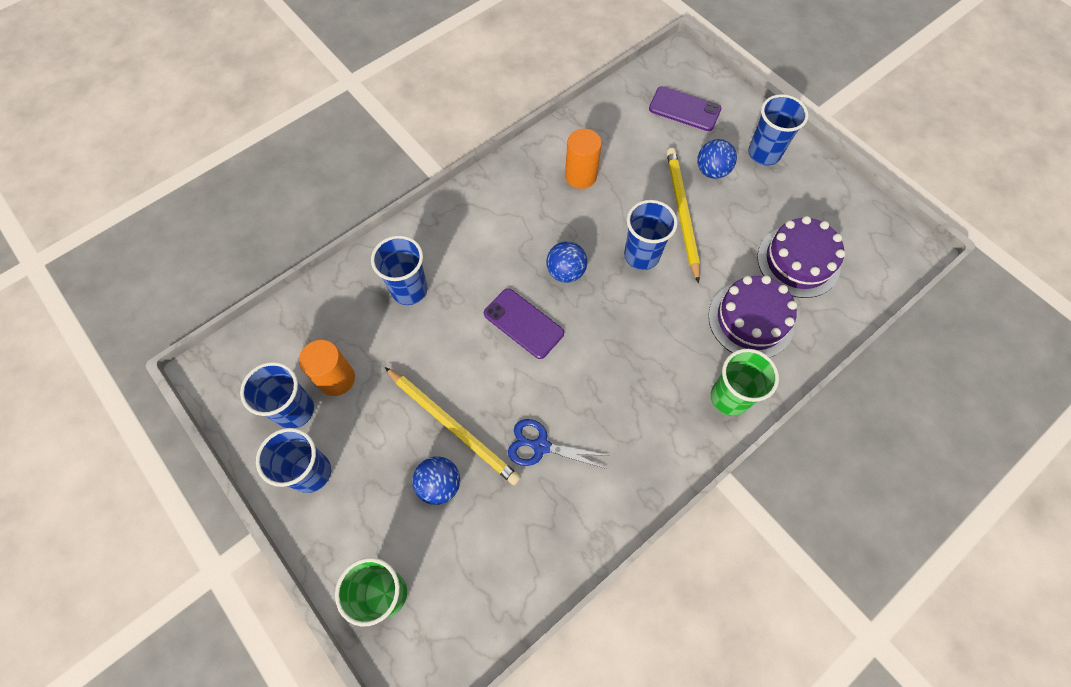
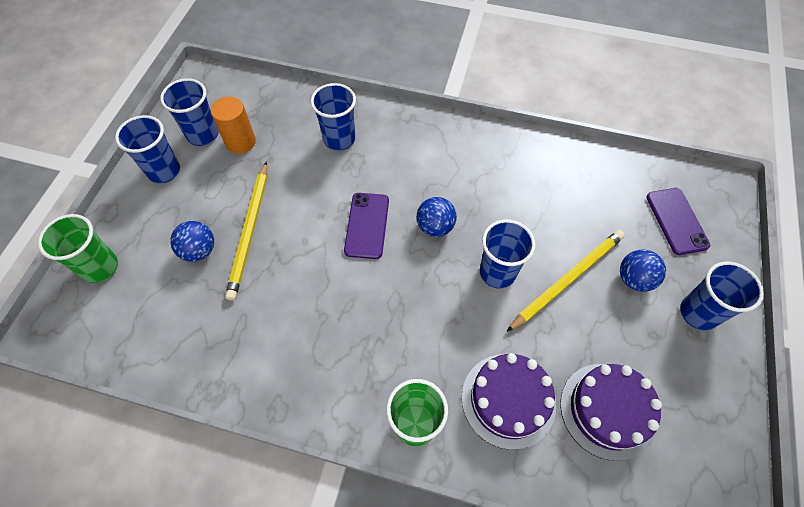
camera: 55 degrees right, 5 degrees down
(540, 446) = (271, 299): blue scissors -> none
(580, 176) = (532, 185): orange cylinder -> none

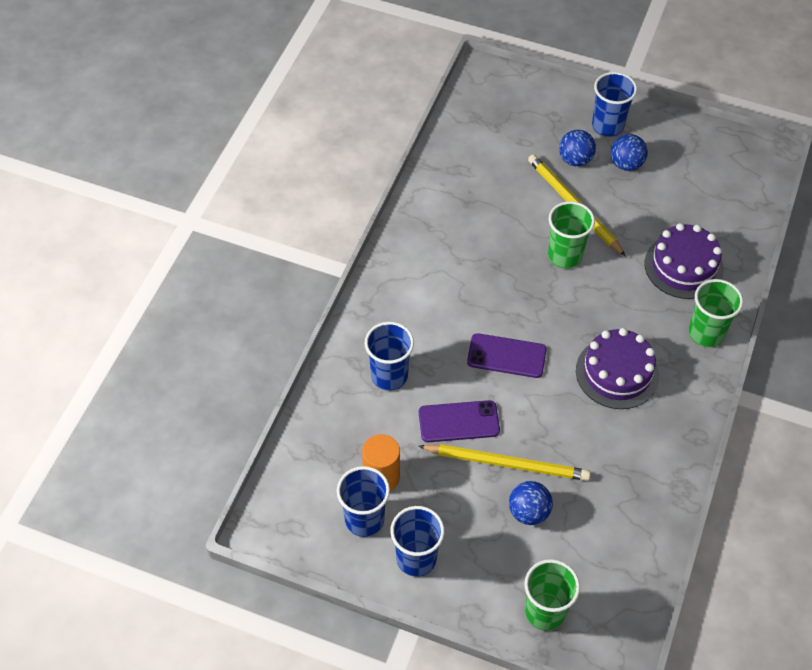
camera: 85 degrees left, 5 degrees down
(435, 227) = (512, 298): blue ball -> blue ball (626, 164)
(497, 272) = (564, 256): blue cup -> green cup
(608, 410) = (690, 203): purple cake -> purple cake (617, 373)
(676, 221) = (517, 116): purple phone -> purple phone (459, 422)

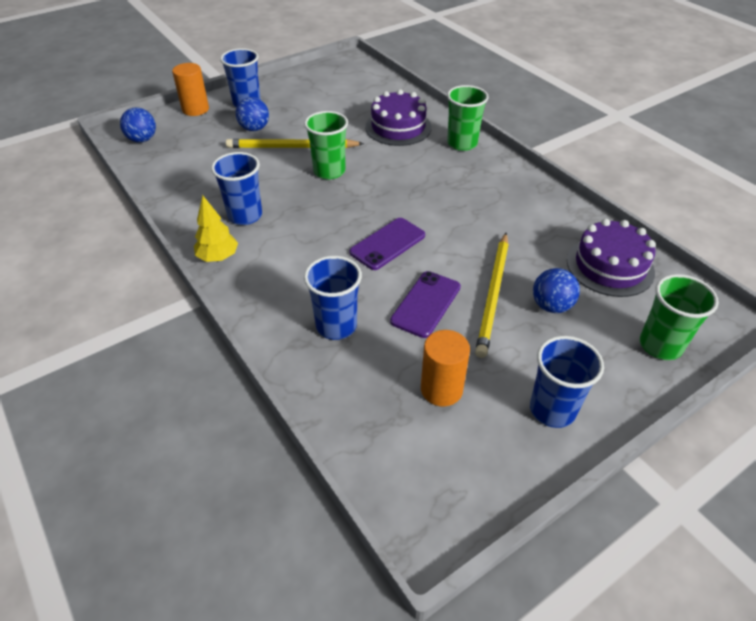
camera: 55 degrees left, 10 degrees down
(364, 519) = (480, 429): blue cup -> blue cup (245, 215)
(396, 254) = (218, 257): none -> yellow tree
(507, 464) = (493, 295): yellow pencil -> yellow pencil turned 150 degrees clockwise
(562, 97) = (195, 109): none -> orange cylinder
(617, 373) = (458, 196): purple cake -> purple cake (610, 266)
(626, 164) = (287, 111): blue ball -> blue ball (142, 139)

